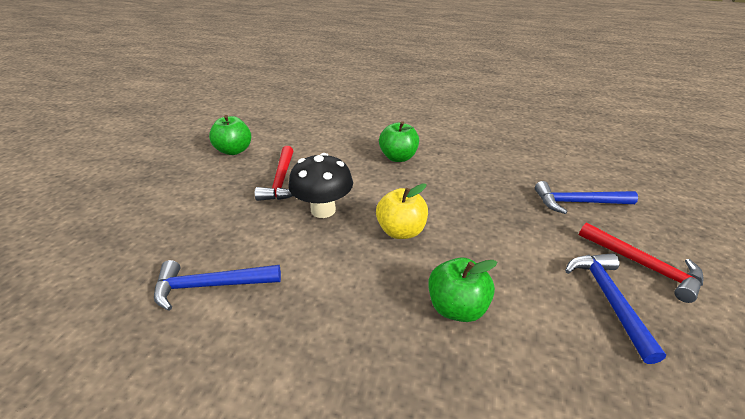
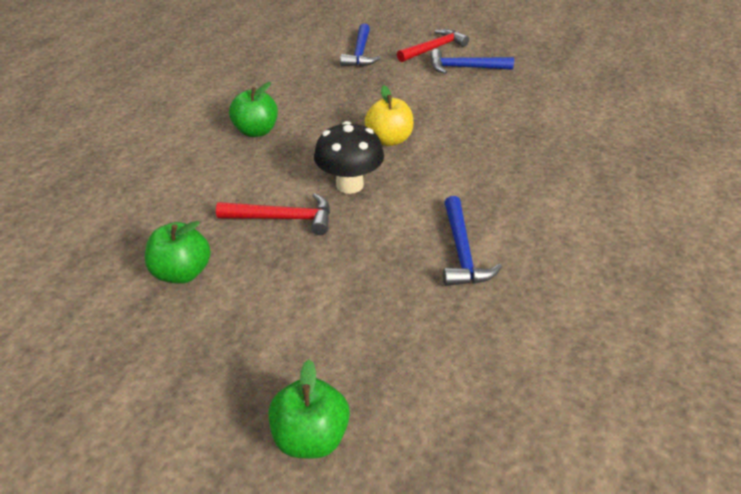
camera: 85 degrees left, 5 degrees up
(456, 307) = (476, 123): green apple -> green apple (311, 436)

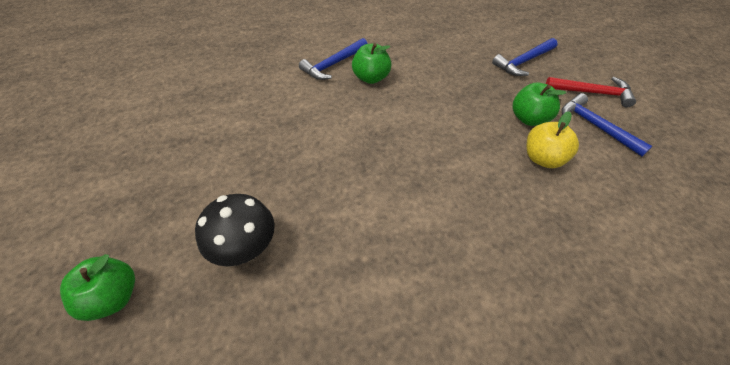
camera: 50 degrees right, 10 degrees up
(182, 272) = (212, 139): green apple -> green apple (529, 118)
(283, 218) = (299, 148): red hammer -> none
(349, 185) = (366, 157): black mushroom -> black mushroom (246, 249)
(389, 140) = (441, 144): yellow apple -> yellow apple (543, 158)
(462, 252) = (357, 272): blue hammer -> blue hammer (333, 64)

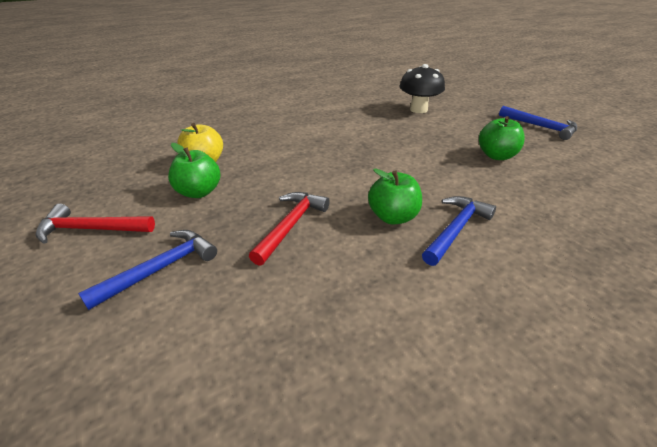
camera: 170 degrees right, 15 degrees down
(113, 297) = (469, 94): green apple -> green apple (496, 156)
(446, 79) = (290, 225): none -> red hammer
(595, 126) = (126, 192): blue hammer -> blue hammer (540, 127)

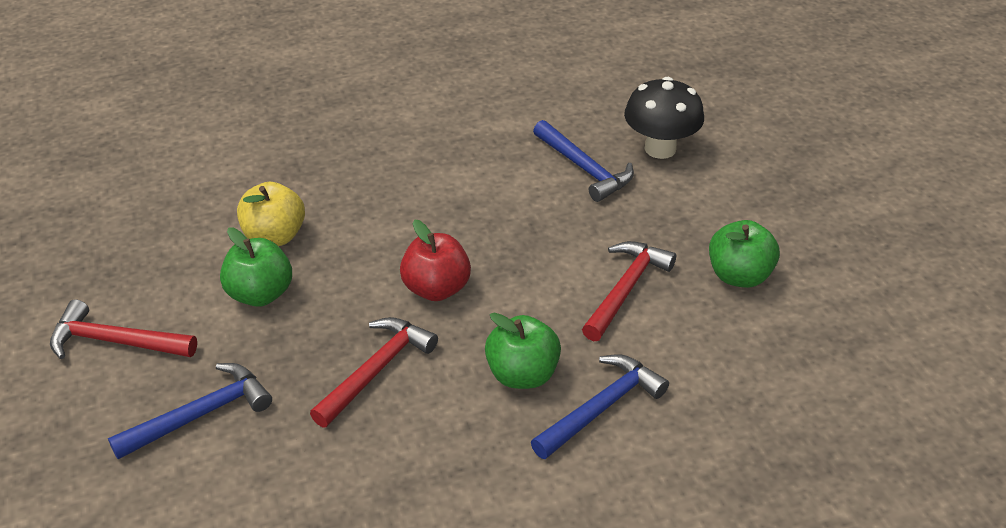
camera: 10 degrees right, 5 degrees up
(317, 178) = (436, 289): none -> red apple
(435, 167) = (625, 289): none -> red hammer
(540, 127) = (857, 217): blue hammer -> blue hammer (584, 168)

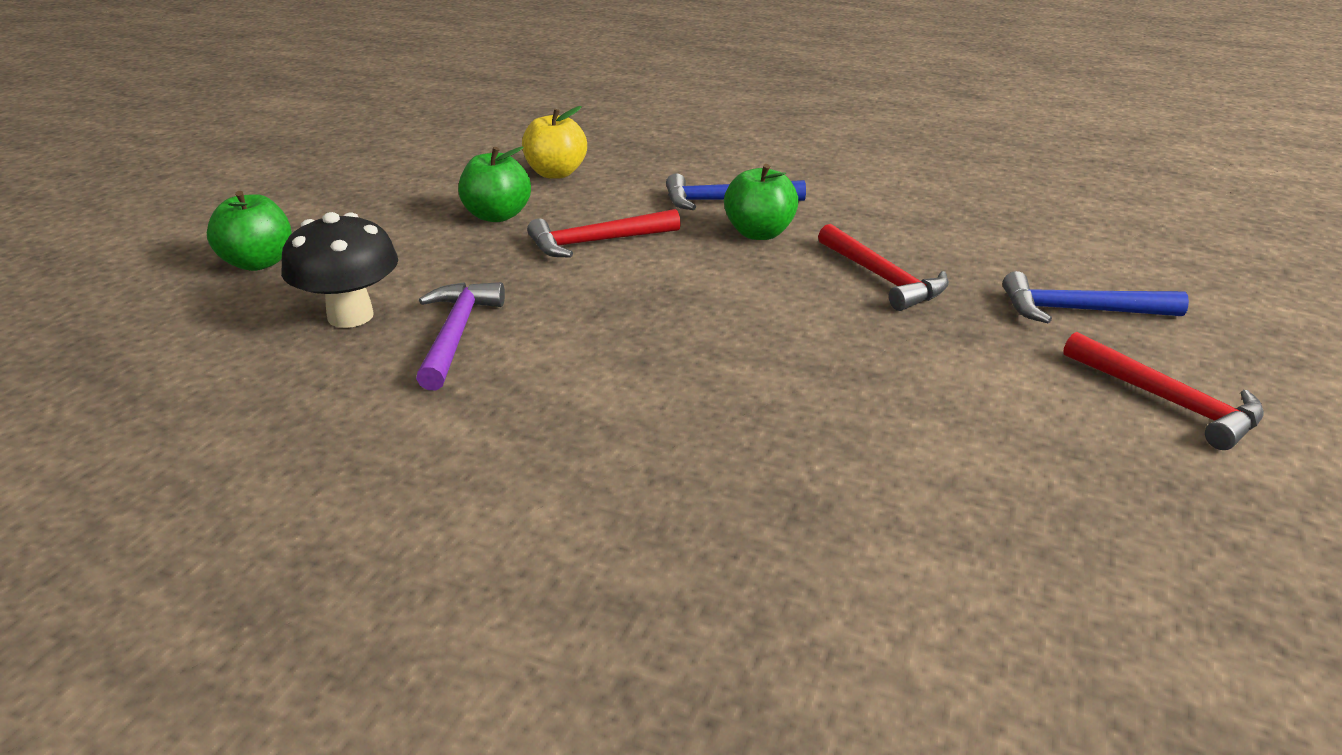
camera: 140 degrees left, 10 degrees down
(260, 294) = (960, 376): green apple -> green apple (258, 263)
(274, 236) = (900, 428): yellow apple -> yellow apple (556, 173)
(376, 370) = (882, 278): red hammer -> red hammer turned 105 degrees counterclockwise
(436, 289) = (761, 306): red apple -> none
(584, 168) = (456, 334): blue hammer -> purple hammer

